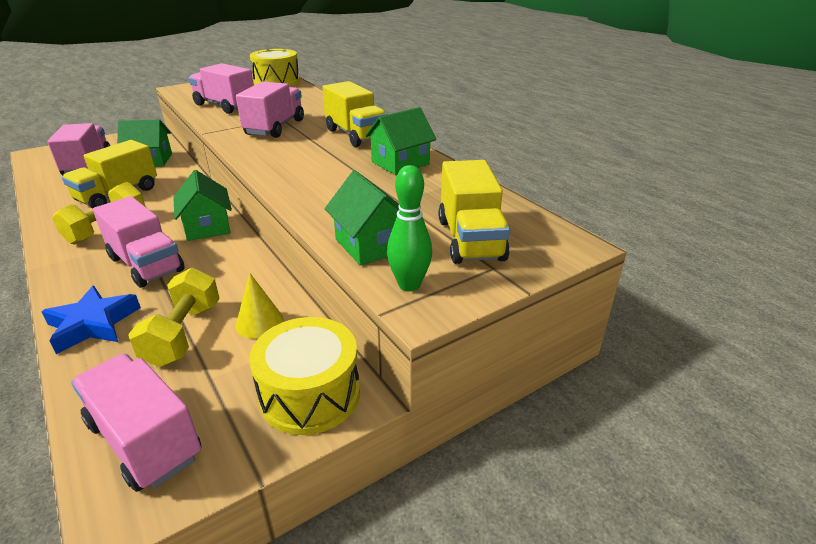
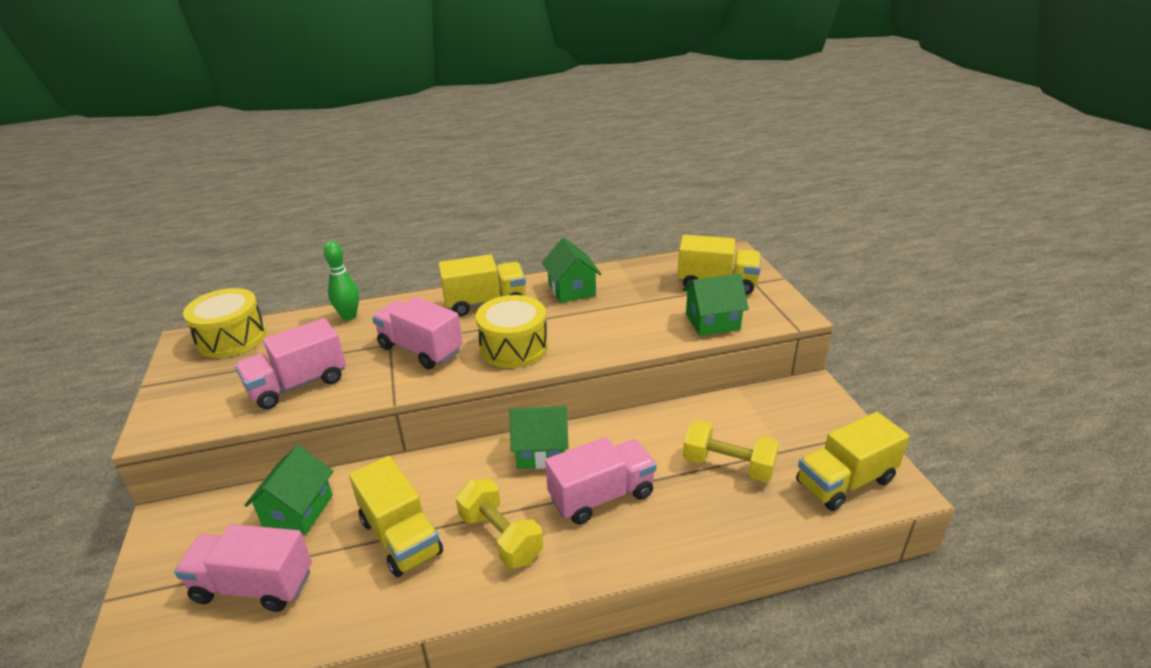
camera: 70 degrees left, 0 degrees up
(93, 324) = (699, 526): blue star -> none
(145, 440) = (845, 482): pink truck -> yellow truck
(259, 322) = (722, 422): yellow cone -> none
(310, 394) = (807, 404): yellow drum -> yellow drum (514, 347)
(409, 285) = (768, 314): green bowling pin -> green bowling pin (349, 316)

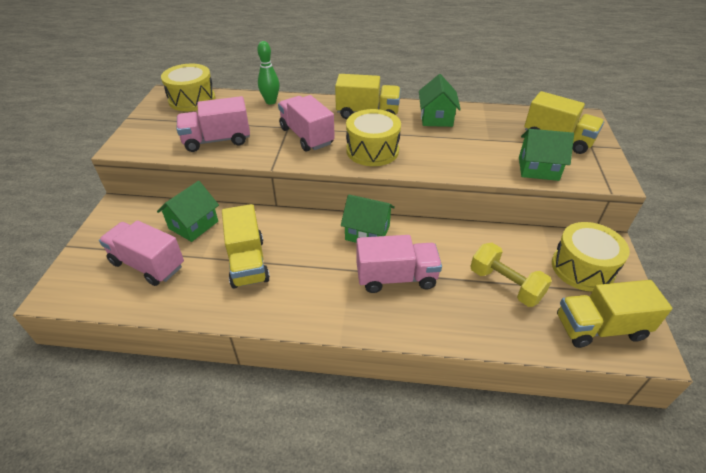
camera: 20 degrees right, 10 degrees up
(501, 537) = (312, 284): yellow dumbbell -> none
(799, 421) = (582, 268): none -> yellow drum

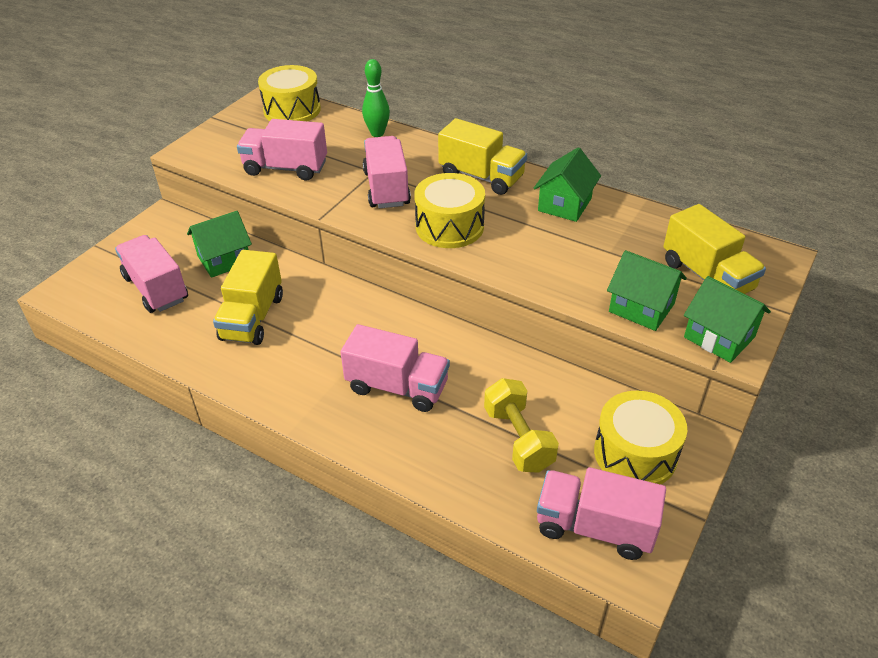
camera: 25 degrees right, 0 degrees up
(367, 233) = (402, 326): green house -> green house (719, 337)
(600, 328) = (594, 527): yellow truck -> pink truck

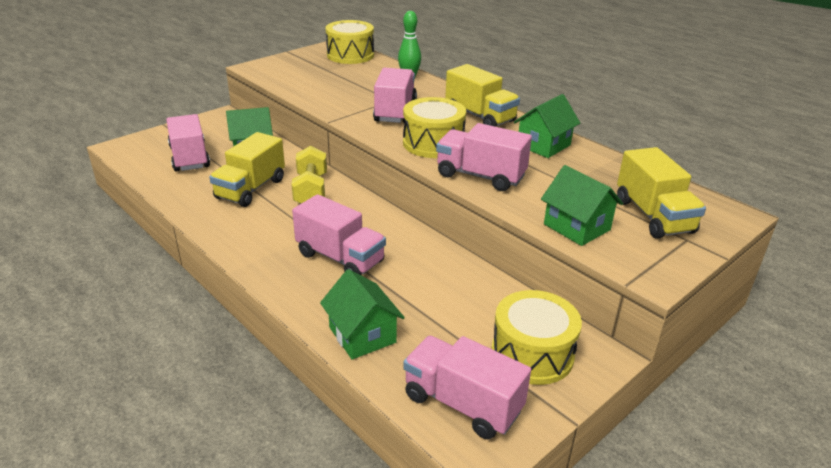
camera: 15 degrees right, 10 degrees down
(285, 168) = (322, 88): pink truck -> pink truck (480, 176)
(518, 439) = (426, 318): yellow dumbbell -> yellow dumbbell (311, 190)
(719, 337) = (643, 262): green house -> green house (362, 335)

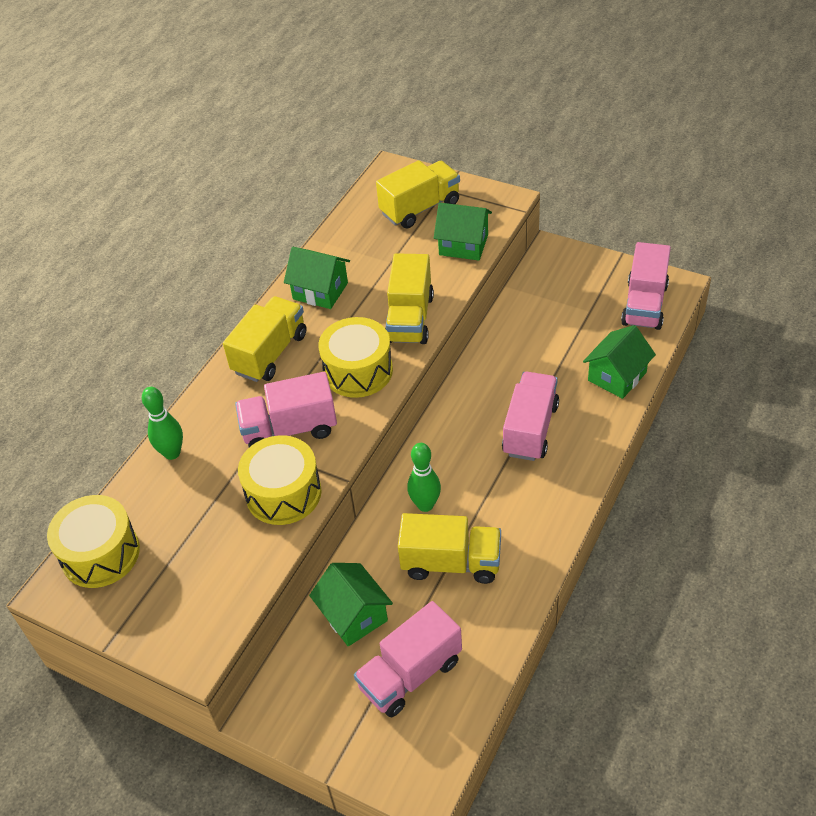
camera: 105 degrees left, 15 degrees up
(311, 190) = (425, 505): yellow dumbbell -> green bowling pin
(480, 176) = (410, 319): pink truck -> yellow truck
(532, 354) = (573, 283): yellow drum -> yellow drum (283, 493)
(577, 227) = (463, 245): green house -> green house turned 75 degrees clockwise

